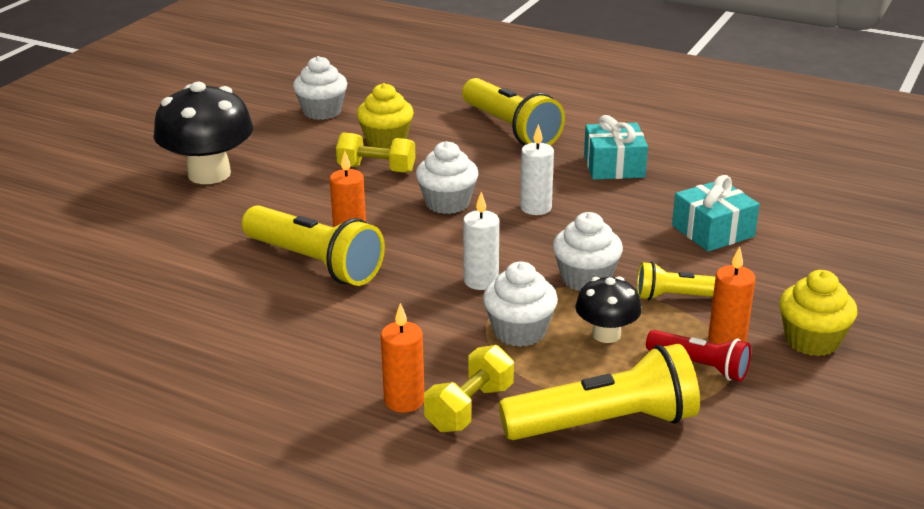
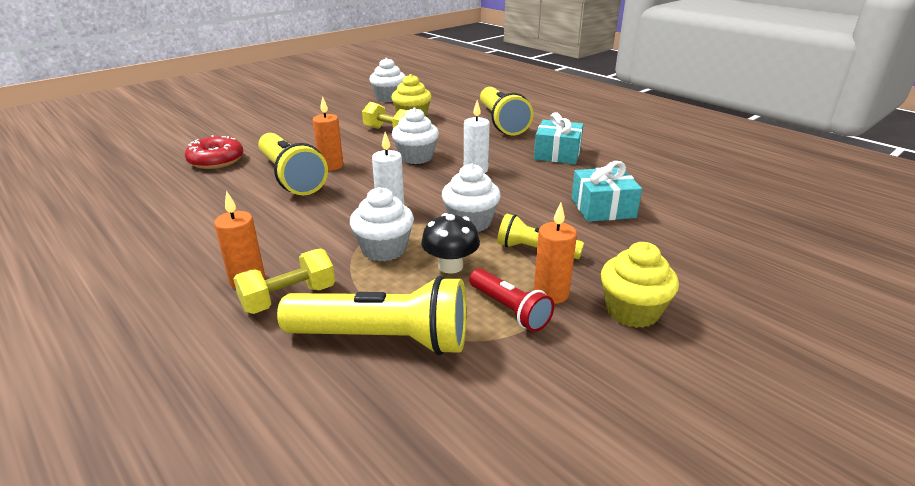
camera: 20 degrees right, 0 degrees up
(184, 258) = (216, 160): none -> red donut
(209, 174) = (286, 119): black mushroom -> none

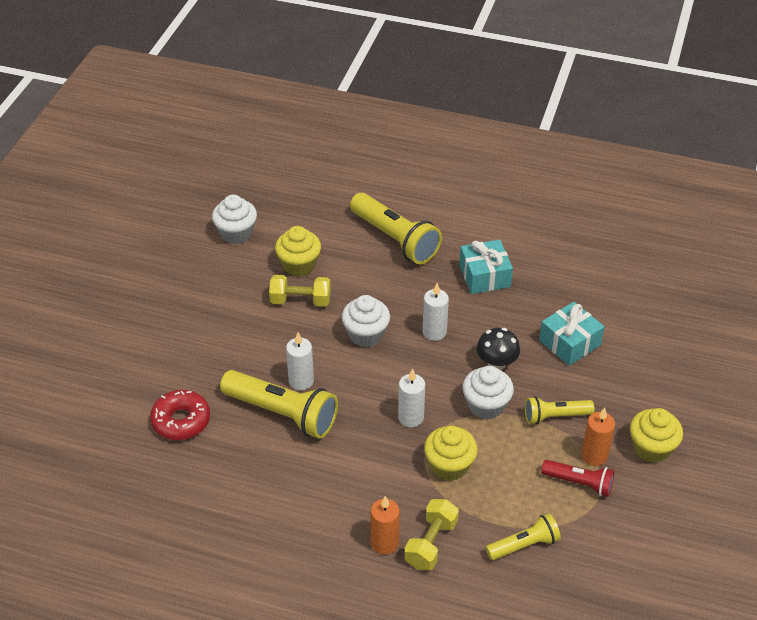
camera: 30 degrees left, 15 degrees up
(331, 166) = (301, 381): orange candle -> white candle
(383, 339) = (524, 545): yellow flashlight -> yellow flashlight, size x0.57
(384, 249) = (449, 466): white cupcake -> yellow cupcake
(450, 266) = (510, 460): black mushroom -> black mushroom (496, 363)

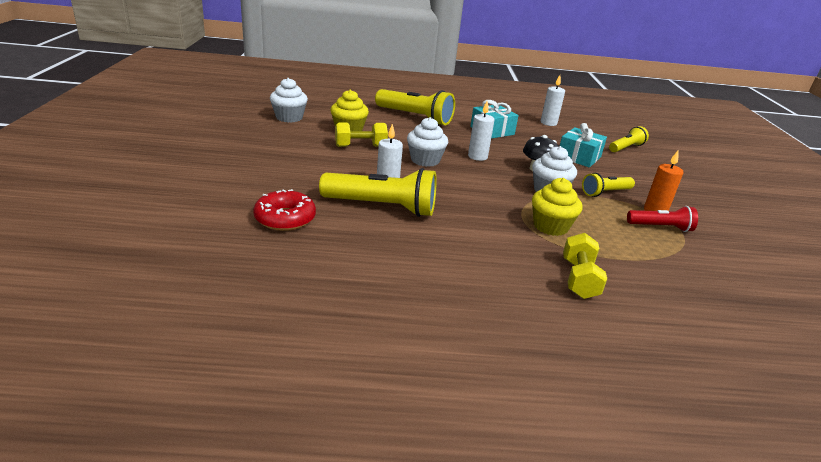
camera: 20 degrees left, 15 degrees down
(384, 543) = (537, 284): orange candle -> none
(411, 417) = (495, 201): white candle -> white candle (548, 123)
(524, 545) = (658, 270): yellow flashlight -> yellow flashlight (626, 148)
(651, 448) = (690, 204): yellow cupcake -> none

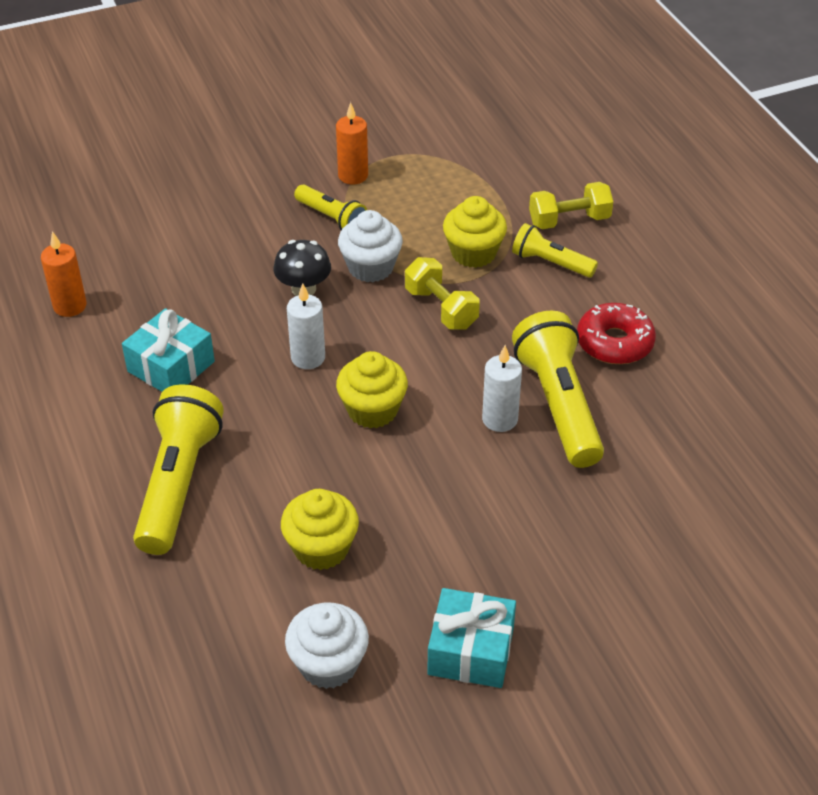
camera: 110 degrees left, 15 degrees up
(285, 219) = (669, 480): red donut -> red donut (614, 343)
(360, 146) = (382, 503): yellow dumbbell -> yellow dumbbell (441, 308)
(425, 160) = (372, 410): white cupcake -> yellow cupcake
(548, 123) = (70, 306): white candle -> orange candle
(579, 157) = (216, 253): turquoise gift -> turquoise gift (471, 651)
(626, 148) = (132, 209): yellow flashlight -> yellow flashlight (551, 263)
(660, 227) = (395, 170): red flashlight -> none

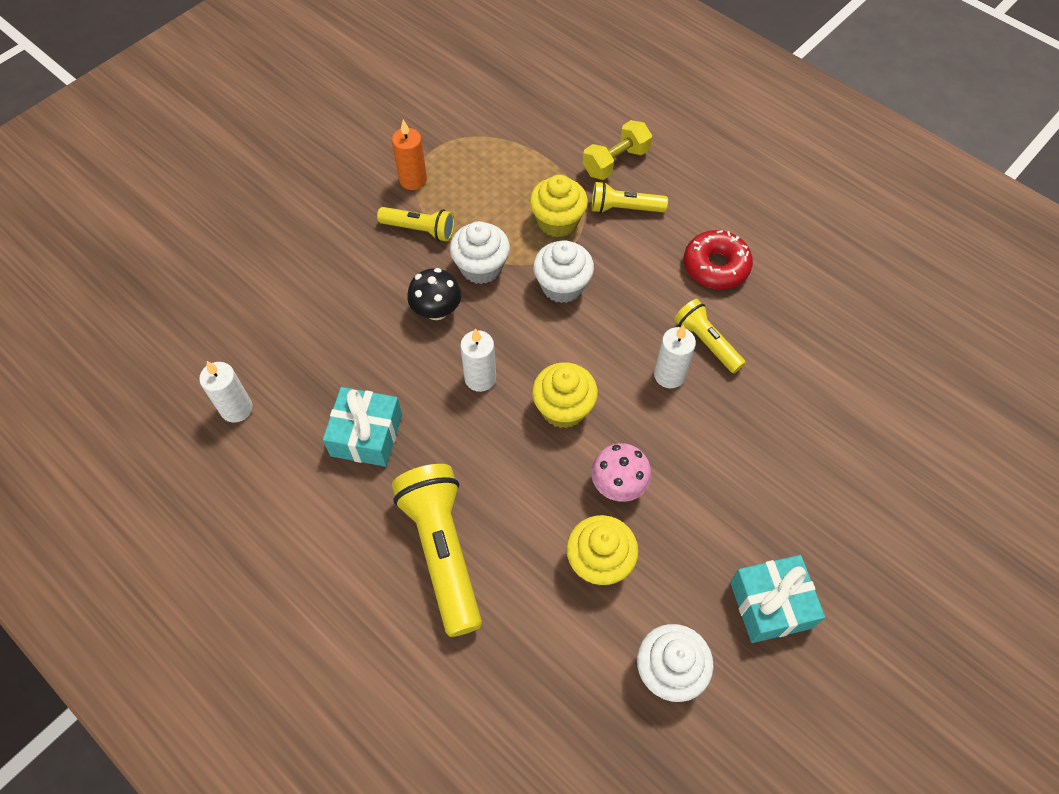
camera: 25 degrees left, 15 degrees up
(70, 306) = (236, 409): orange candle -> white candle
(384, 492) = (618, 485): none -> pink mushroom
(441, 308) = (562, 286): yellow dumbbell -> white cupcake
(558, 405) = (706, 342): yellow flashlight -> yellow flashlight, size x0.57

